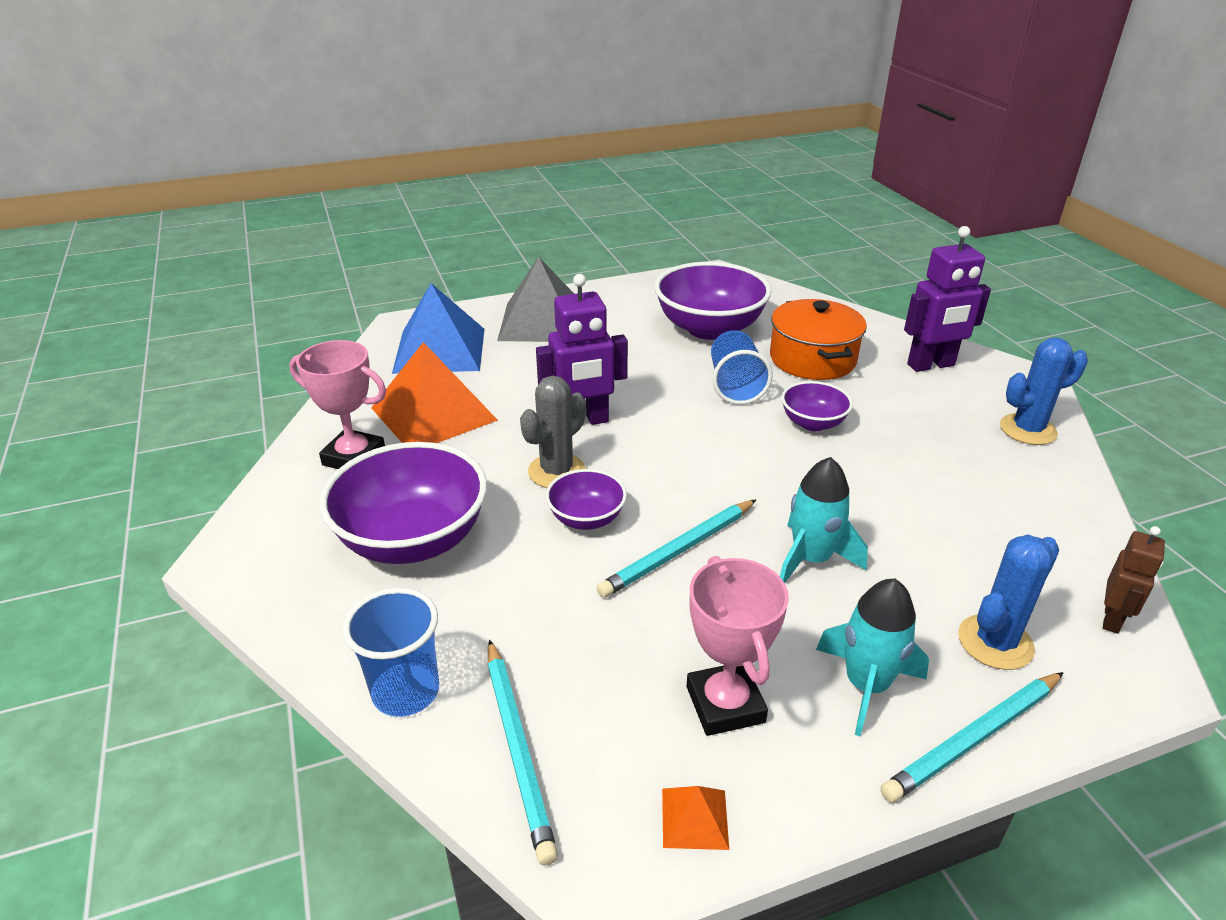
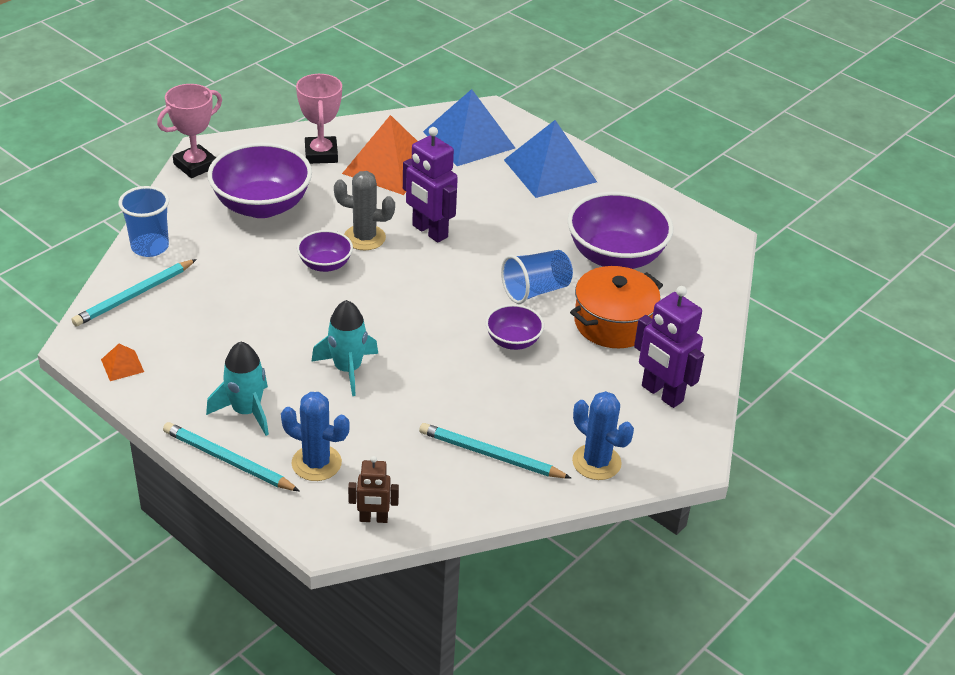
camera: 60 degrees right, 5 degrees up
(542, 322) = (550, 171): grey pyramid -> blue pyramid
(679, 551) = (319, 311): turquoise pencil -> turquoise pencil (491, 455)
(725, 704) = (201, 359): pink trophy -> pink trophy (195, 165)

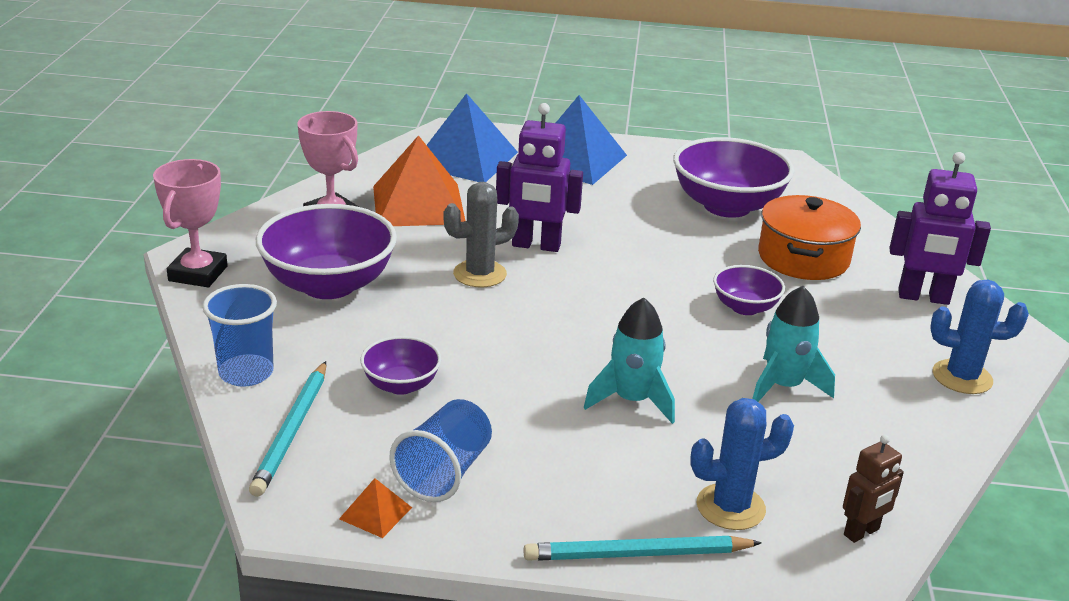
camera: 35 degrees left, 10 degrees down
(246, 411) = (586, 492): turquoise rocket -> turquoise rocket (783, 386)
(325, 264) = (473, 313): purple bowl -> purple bowl (401, 385)
(491, 455) = (873, 415): turquoise pencil -> none
(535, 290) = (702, 258): blue cup -> blue cup (444, 473)

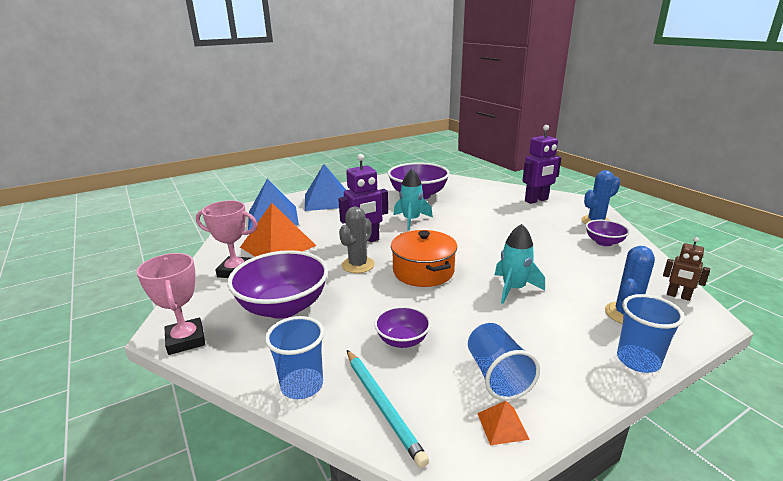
camera: 35 degrees left, 5 degrees down
(638, 554) = (638, 360): turquoise pencil -> blue cup
(745, 307) = (488, 229): purple bowl -> purple bowl (604, 242)
(783, 386) = (553, 253): turquoise rocket -> turquoise rocket (411, 220)
(803, 258) = (476, 203): orange pot -> orange pot (423, 271)
(862, 532) = (678, 296): brown robot -> brown robot turned 105 degrees clockwise

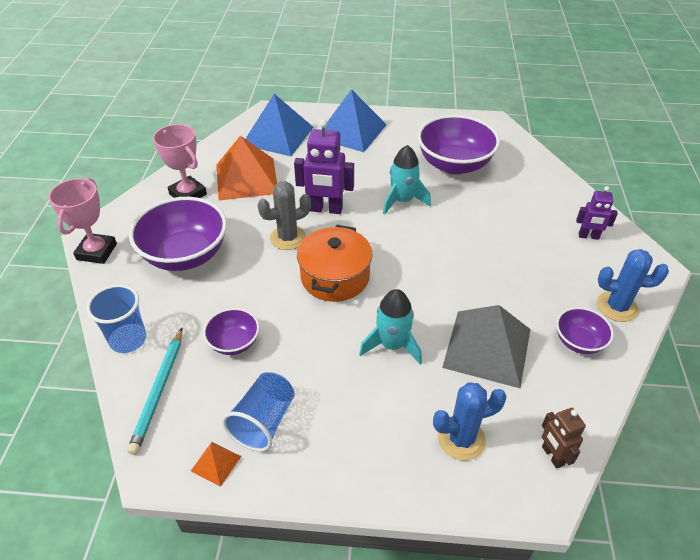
camera: 35 degrees right, 20 degrees up
(536, 200) = (588, 236): purple robot -> purple robot, size x0.58
(566, 265) = (487, 347): none -> grey pyramid
(638, 360) = (398, 488): blue cup -> none

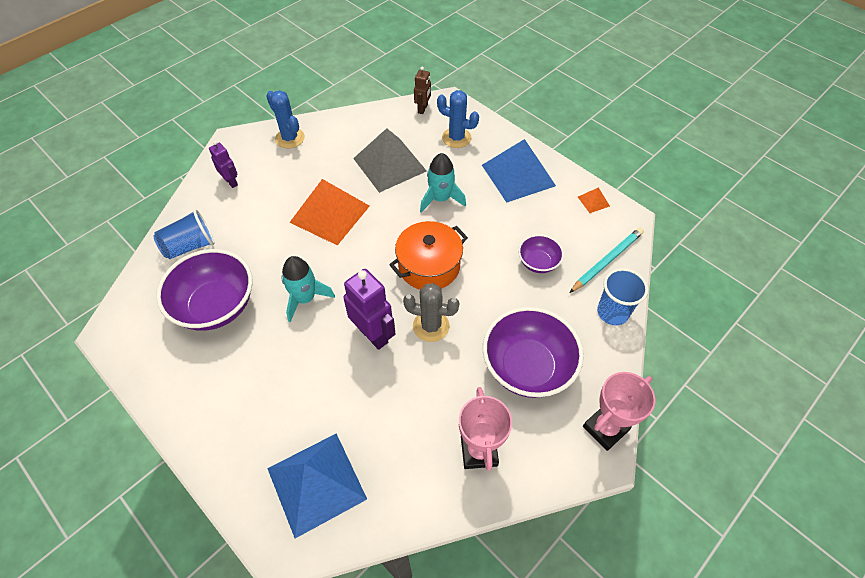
camera: 140 degrees left, 10 degrees up
(246, 178) = (406, 431): orange pyramid -> orange pyramid (330, 214)
(263, 422) = (553, 205): blue cup -> blue cup (190, 246)
(351, 131) = (240, 427): blue pyramid -> blue pyramid (518, 175)
(578, 342) = (338, 137): purple bowl -> none

